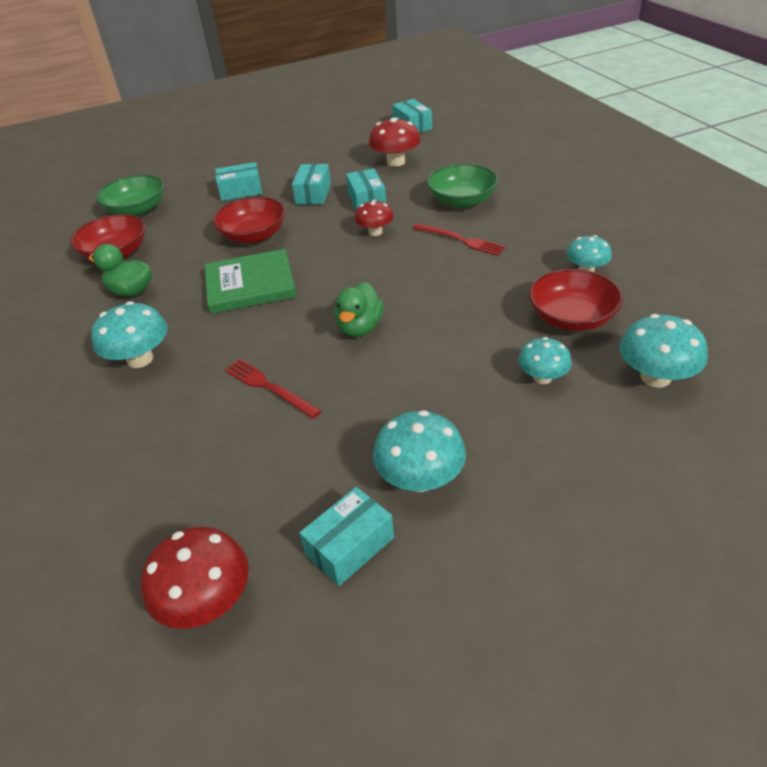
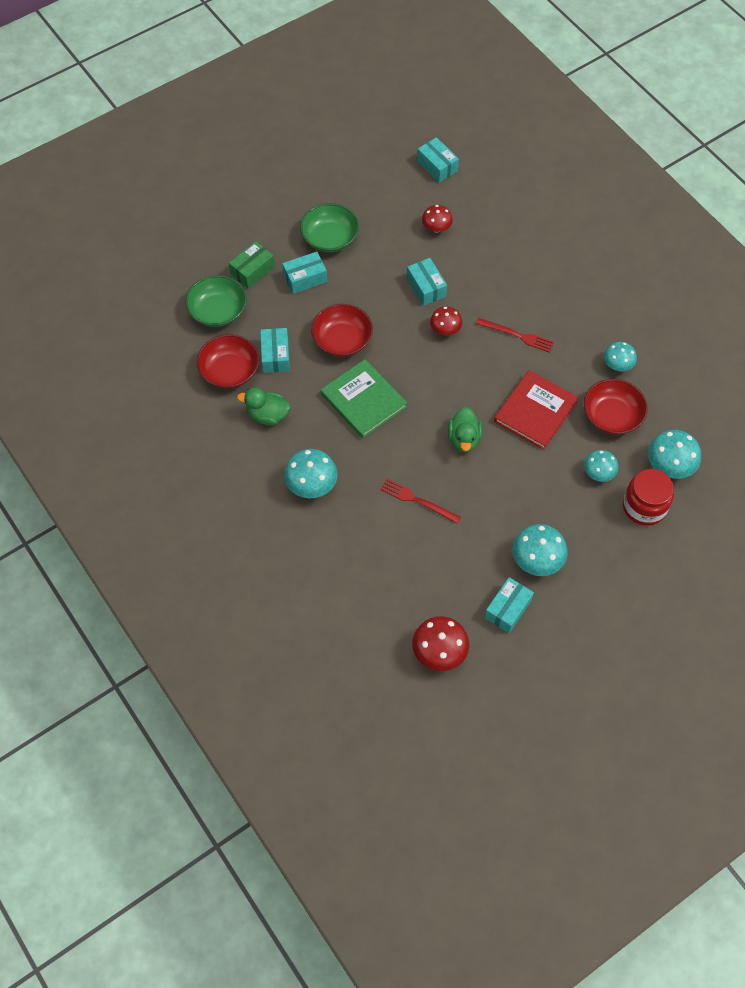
camera: 15 degrees left, 20 degrees up
(191, 184) = (252, 270): none -> green box
(250, 285) = (363, 400): green book -> green book turned 75 degrees clockwise
(313, 194) = (375, 279): turquoise box -> turquoise box (275, 355)
(395, 162) = (436, 228): red mushroom -> red mushroom, size x0.65
(462, 200) = (508, 283): green bowl -> green bowl (330, 238)
(465, 307) = (535, 411): none -> red book
(611, 424) = (644, 506): none -> red jar

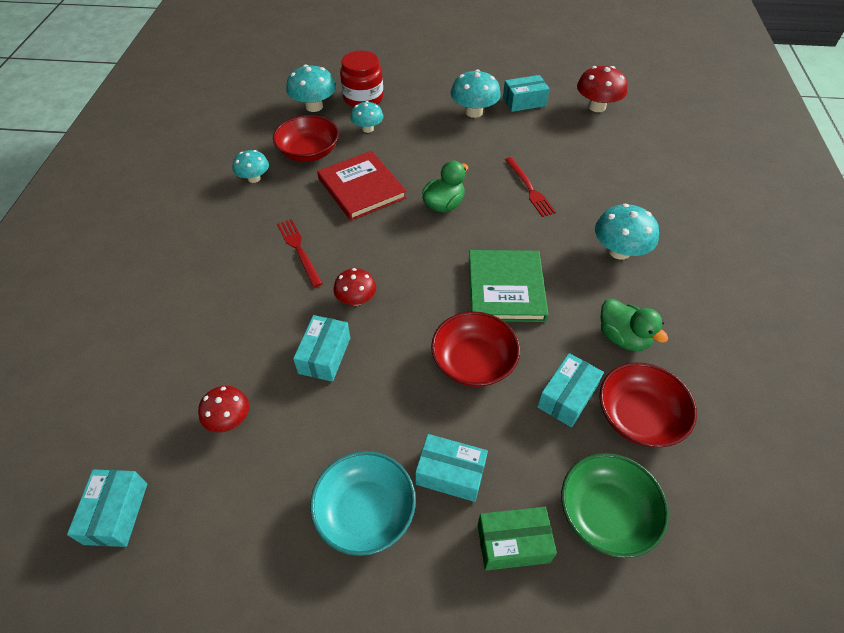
camera: 140 degrees left, 10 degrees down
(330, 238) = (365, 511): green bowl -> turquoise bowl
(535, 411) = (361, 188): red book -> red book turned 75 degrees clockwise

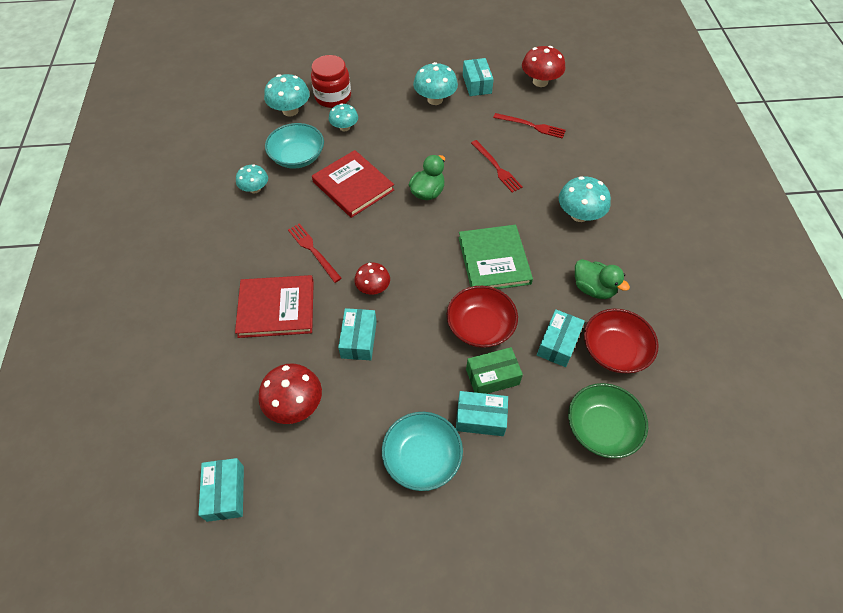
camera: 10 degrees left, 5 degrees up
(229, 419) = (295, 404): red mushroom -> red mushroom, size x1.54
(240, 306) = (276, 308): none -> red book
(309, 152) = (297, 157): red bowl -> turquoise bowl
(513, 543) = (537, 462): green box -> green box (492, 377)
(524, 102) = (477, 84): turquoise box -> turquoise box turned 75 degrees counterclockwise
(578, 150) = (531, 126): none -> red fork

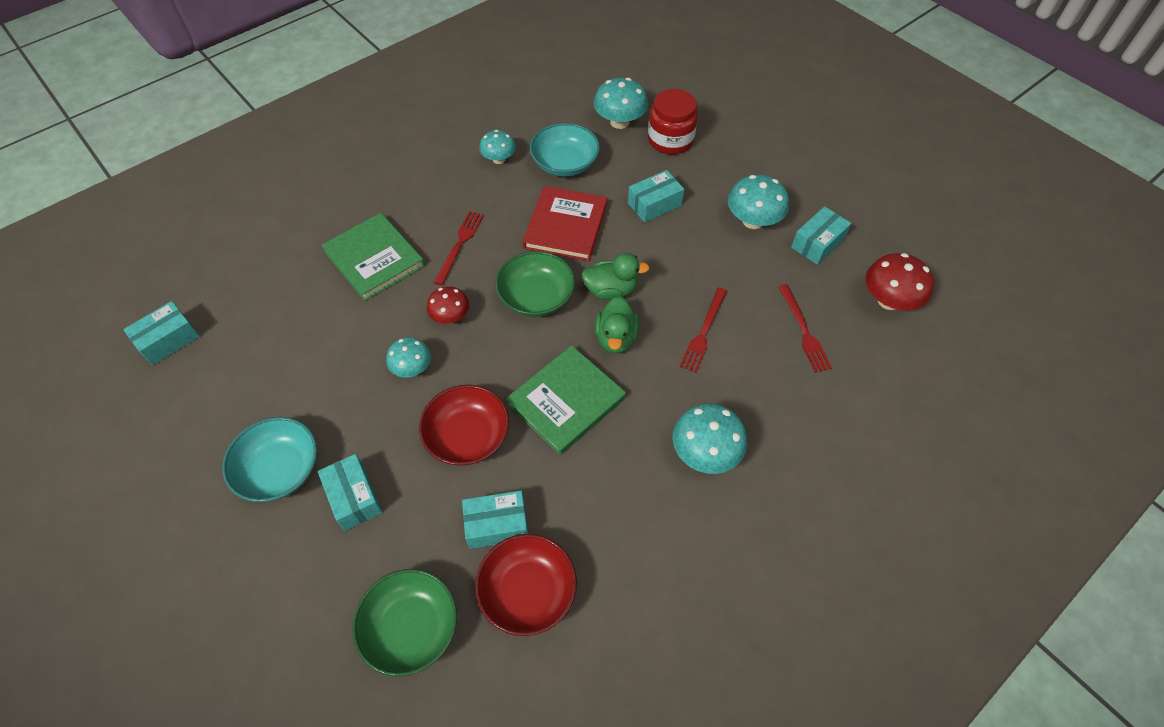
camera: 55 degrees right, 0 degrees up
(276, 308) = (374, 259): red book -> green book
(295, 404) = (280, 335): red mushroom -> none
(344, 127) = (637, 173): turquoise mushroom -> turquoise mushroom (412, 368)
(359, 339) = (381, 341): turquoise box -> turquoise box (654, 204)
(398, 232) = (536, 297): none -> green bowl
(492, 377) = (411, 482): green box -> none
(593, 288) = (602, 523): green duck -> green duck (616, 338)

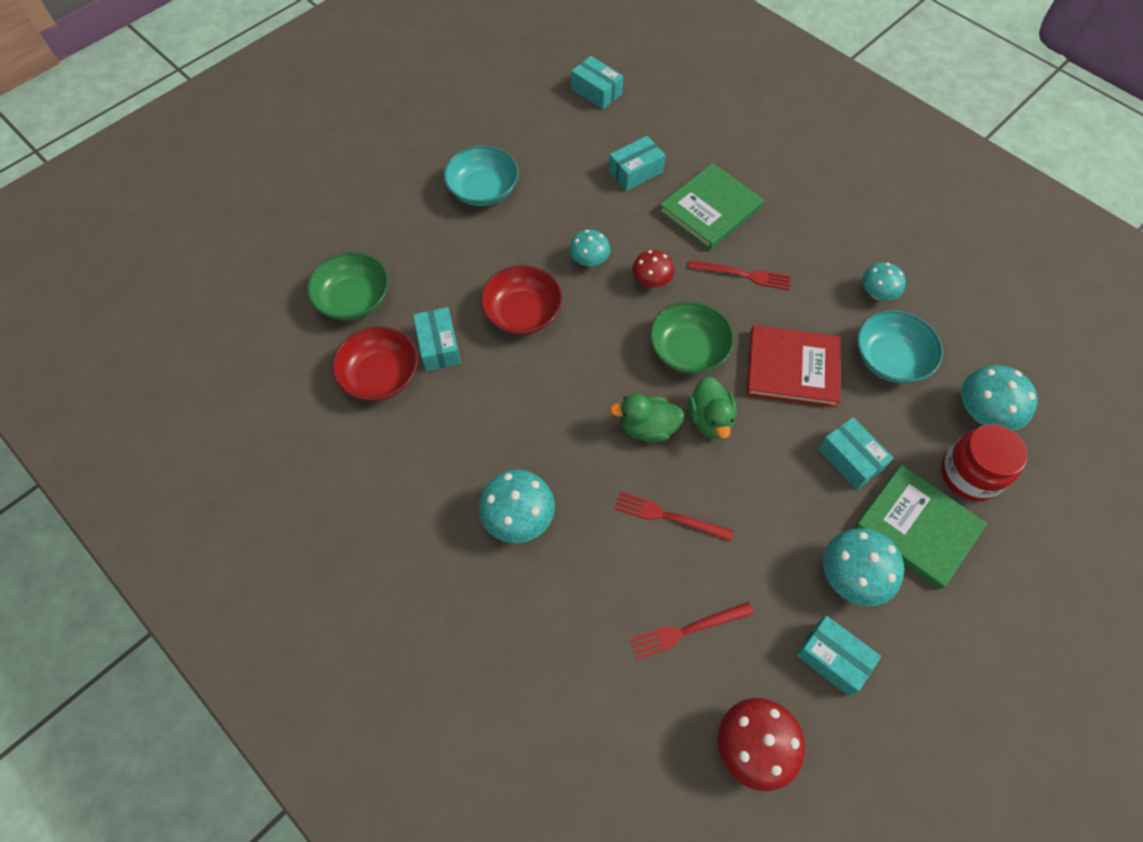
camera: 85 degrees right, 5 degrees up
(354, 497) = (461, 242): turquoise box -> turquoise box (636, 172)
(566, 401) = (566, 388): green book -> green book (917, 528)

